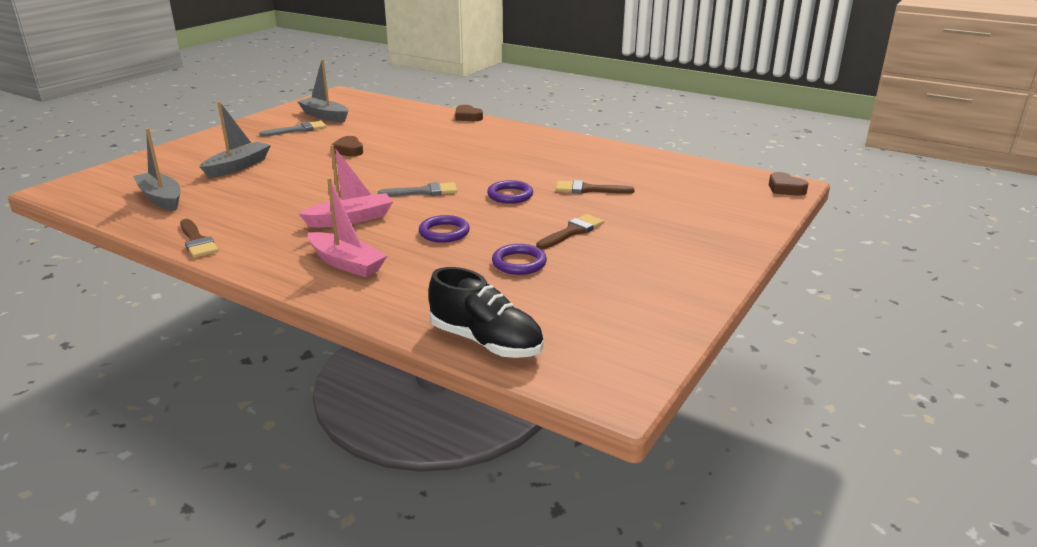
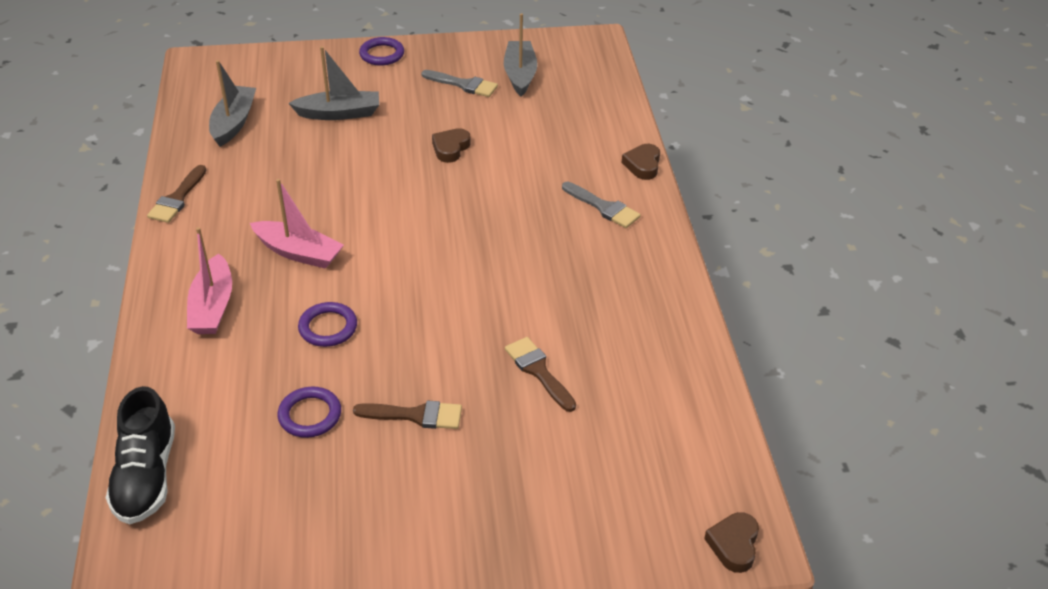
camera: 50 degrees right, 15 degrees up
(423, 192) = (405, 258): grey brush -> grey brush (603, 207)
(510, 195) = (459, 321): purple ring -> purple ring (382, 54)

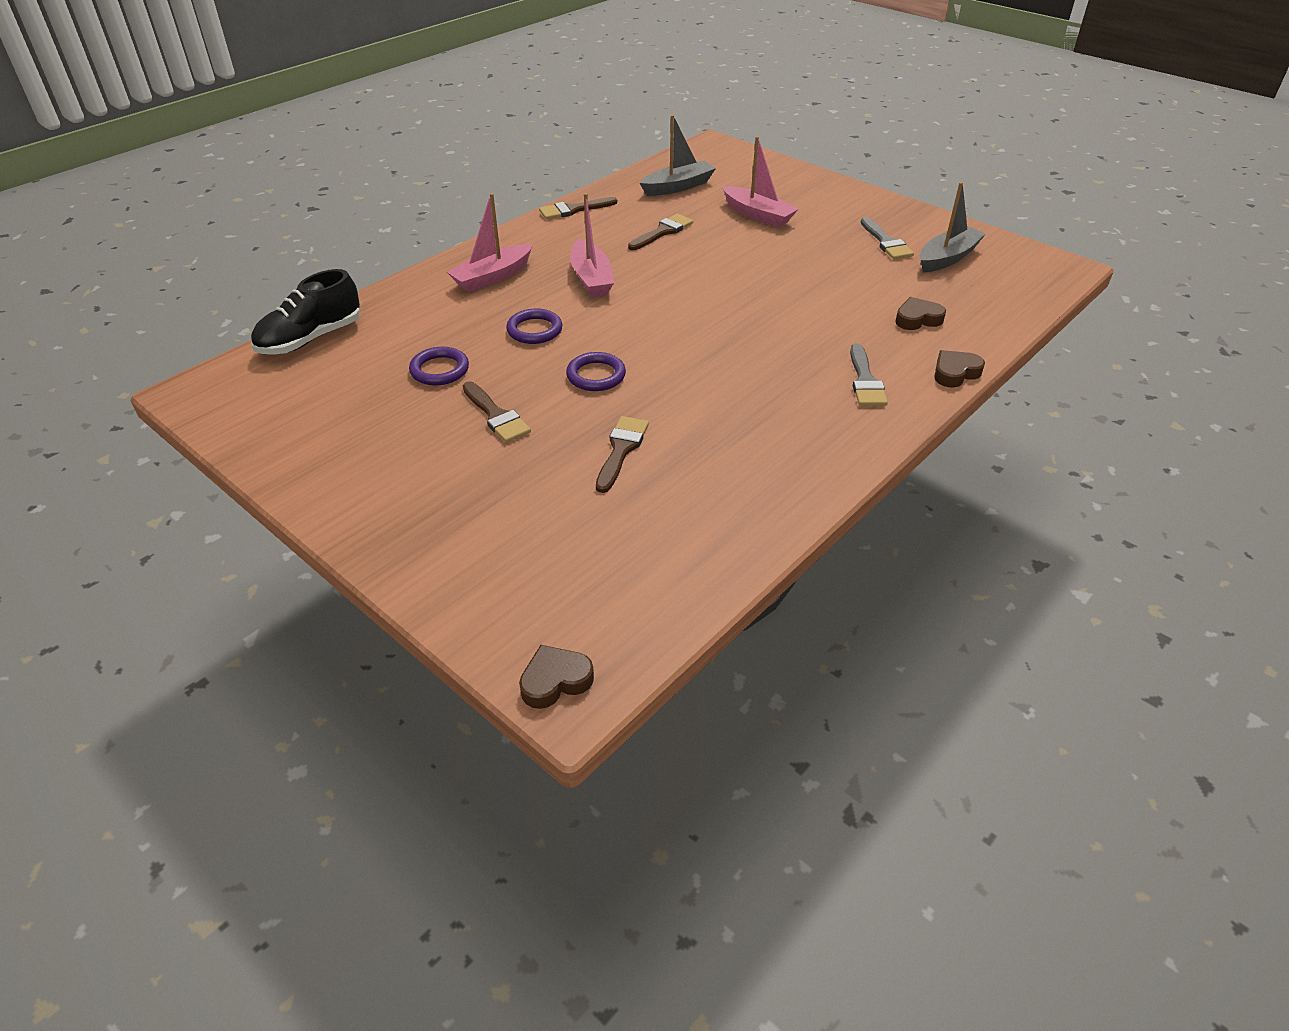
camera: 50 degrees right, 0 degrees up
(289, 174) = (662, 232): none -> brown brush
(339, 113) = (758, 215): grey boat -> pink boat
(382, 54) = (852, 195): purple ring -> purple ring (596, 375)
(450, 148) = (804, 276): brown heart -> brown heart (917, 319)

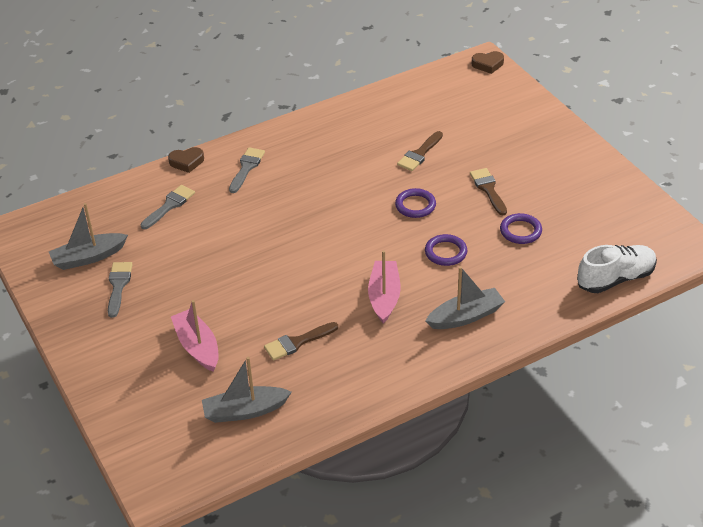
camera: 160 degrees left, 0 degrees up
(311, 339) = (615, 279): black shoe -> white shoe
(492, 277) = (465, 316): pink boat -> grey boat
(574, 210) = (365, 396): brown brush -> none
(917, 319) = (169, 206): brown heart -> grey brush

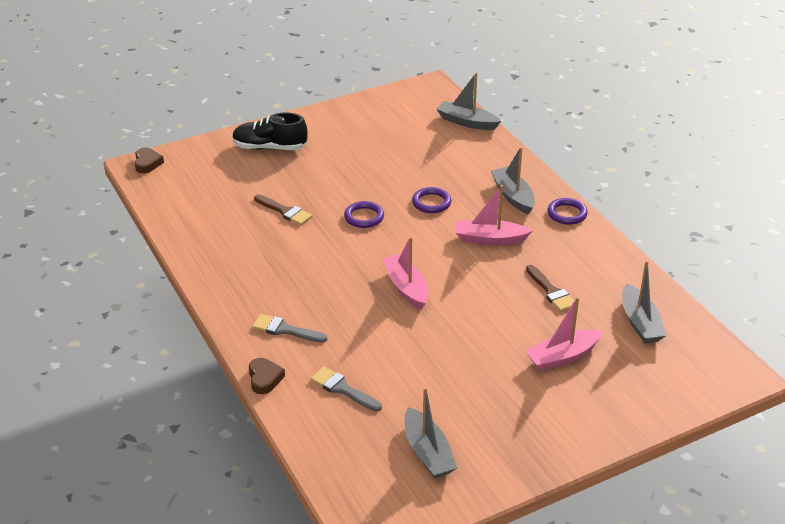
camera: 90 degrees left, 5 degrees down
(118, 286) = (475, 422): grey brush -> none
(303, 238) = (406, 288): none -> pink boat
(488, 189) = (346, 175): brown brush -> none
(520, 231) = (405, 162): purple ring -> purple ring (567, 214)
(529, 135) = (270, 147): none -> black shoe
(615, 279) = (467, 122): white shoe -> grey boat

